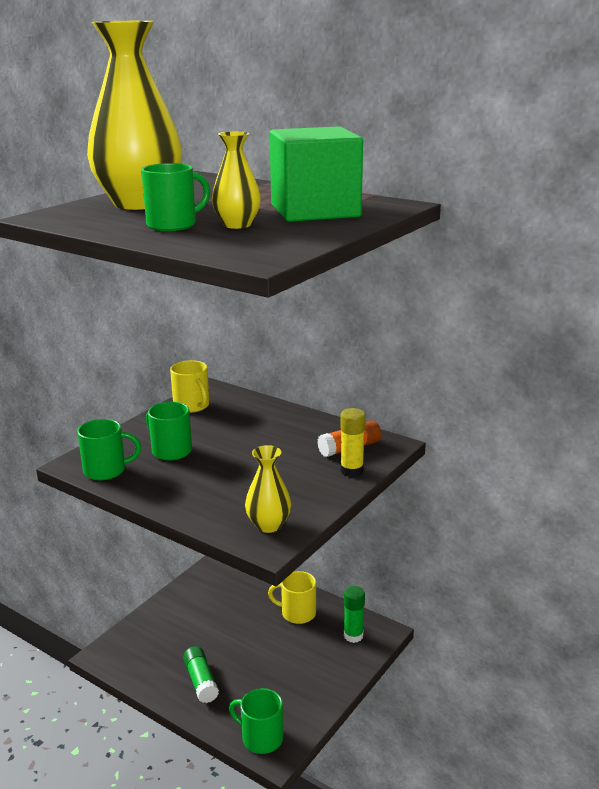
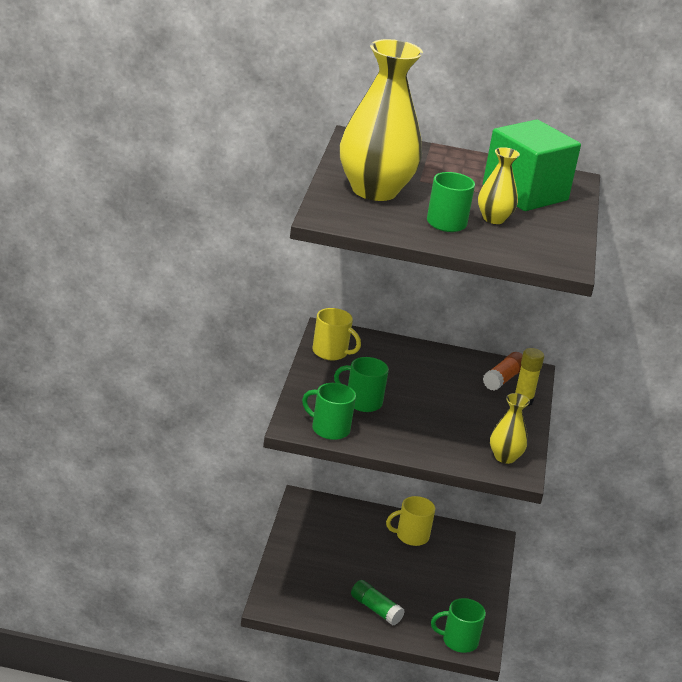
camera: 30 degrees left, 5 degrees up
(106, 470) = (329, 429): green mug -> green mug turned 120 degrees counterclockwise
(353, 636) = (472, 547): green glue stick -> none

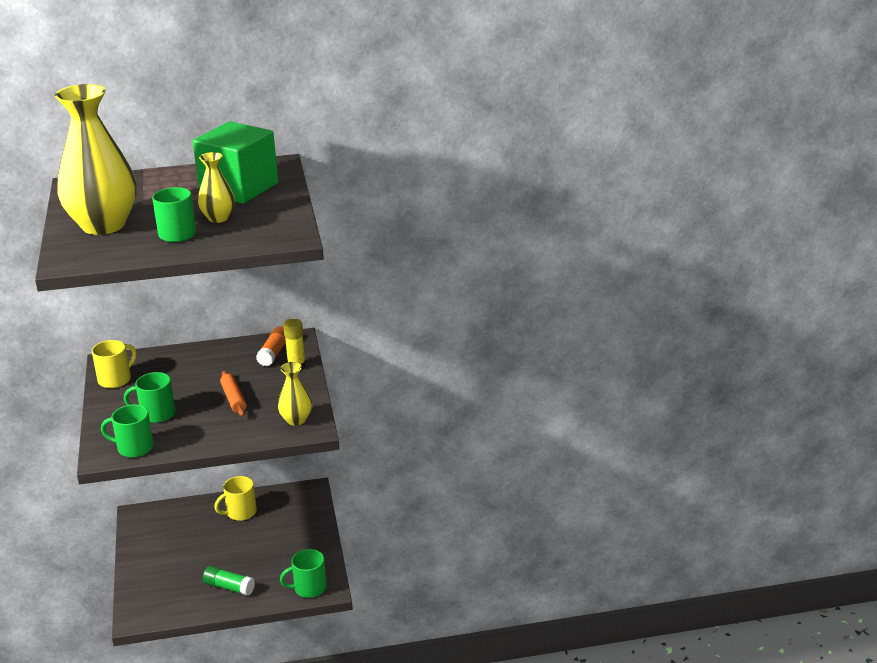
camera: 15 degrees left, 0 degrees up
(331, 352) = (115, 379): yellow mug -> yellow mug turned 60 degrees counterclockwise
(446, 413) = (234, 399): none -> orange rolling pin

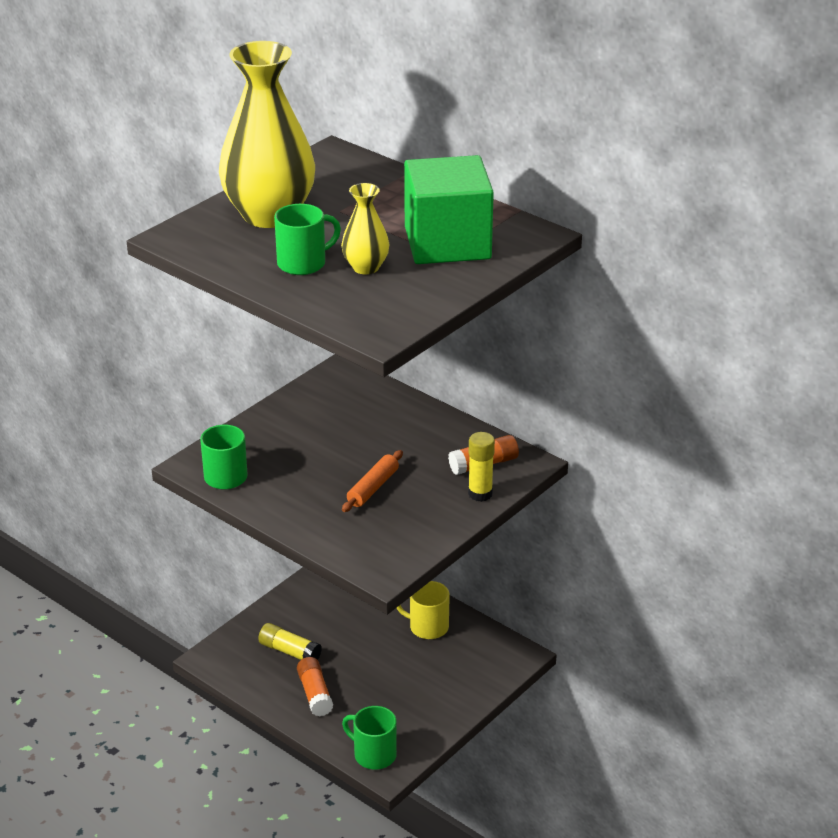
camera: 50 degrees right, 5 degrees up
(115, 379) = (317, 394): yellow mug -> none
(156, 414) = (291, 455): green mug -> none
(179, 579) = (289, 651): none -> yellow glue stick
(229, 587) = (315, 694): green glue stick -> orange glue stick
(296, 420) = (386, 552): yellow vase -> none

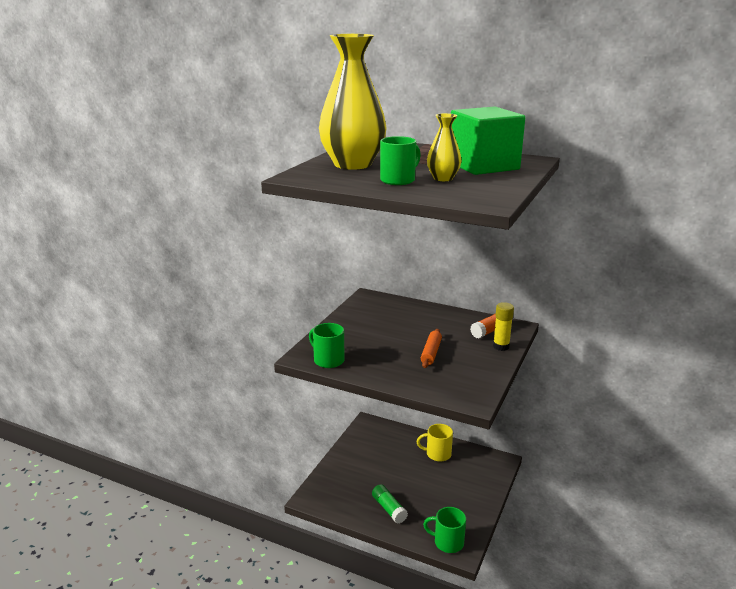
camera: 15 degrees left, 10 degrees down
(289, 651) = (359, 484): yellow glue stick -> none
(315, 694) = (389, 509): orange glue stick -> green glue stick

